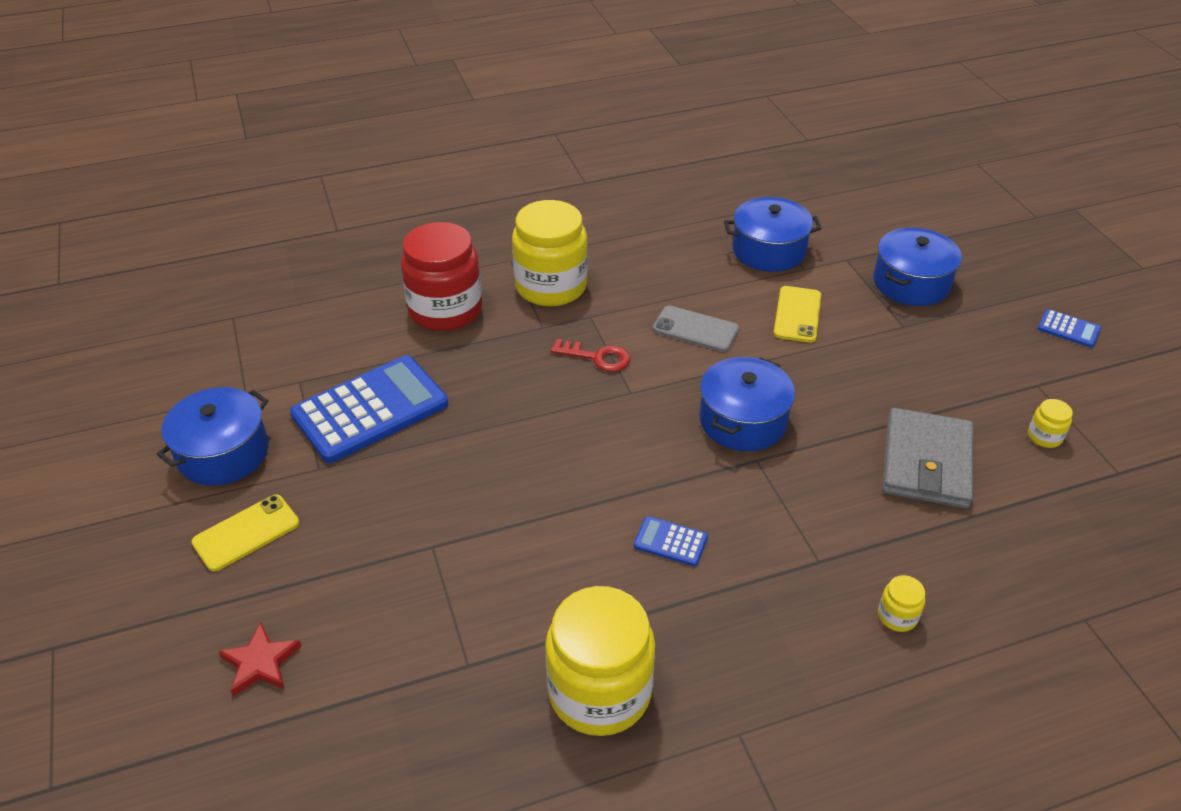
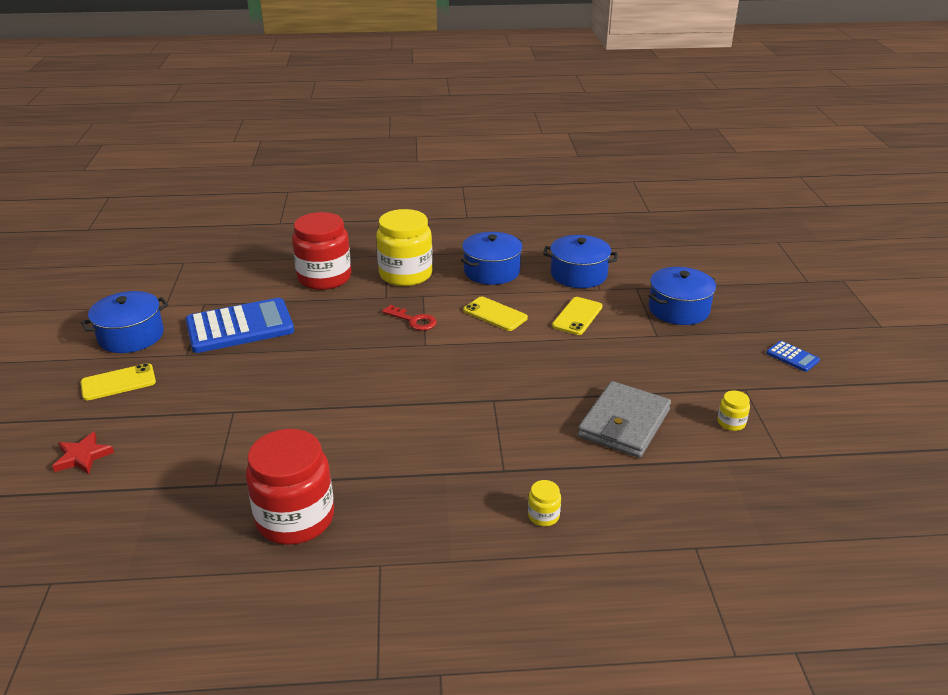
camera: 15 degrees right, 10 degrees down
(599, 692) = (295, 518): yellow jar -> red jar
(670, 542) = (400, 438): blue calculator -> none
(695, 329) = (495, 314): grey phone -> yellow phone
(743, 421) = (497, 374): blue pot -> blue pot (492, 271)

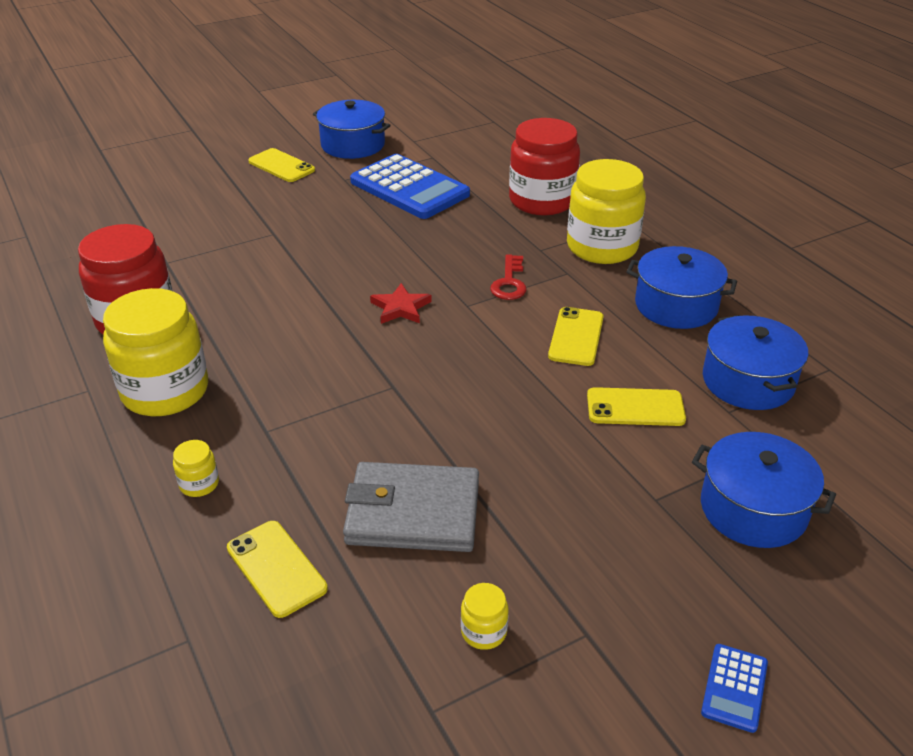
camera: 65 degrees right, 5 degrees up
(82, 456) = (175, 190): red star -> red star (400, 308)
(416, 516) = (165, 391): none -> yellow jar
(647, 493) = (276, 568): none -> yellow phone

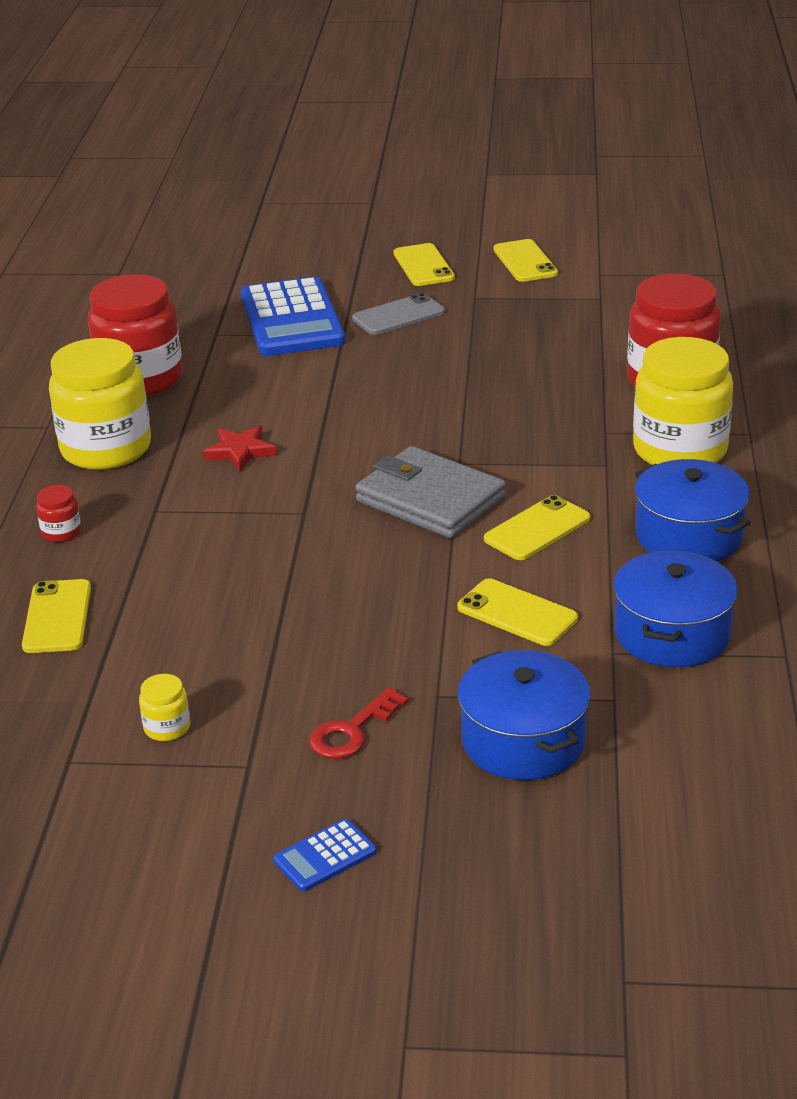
camera: 35 degrees right, 5 degrees down
(199, 484) = (61, 532): yellow jar -> red jar
(302, 207) = (398, 315): none -> grey phone
(353, 145) = (525, 261): blue pot -> yellow phone
(400, 308) = (390, 444): red star -> red star (240, 451)
(409, 188) = (534, 326): blue calculator -> blue calculator (292, 319)
(413, 512) = (208, 620): grey wallet -> grey wallet (430, 499)
(509, 282) = (530, 454): red key -> red key (352, 731)

